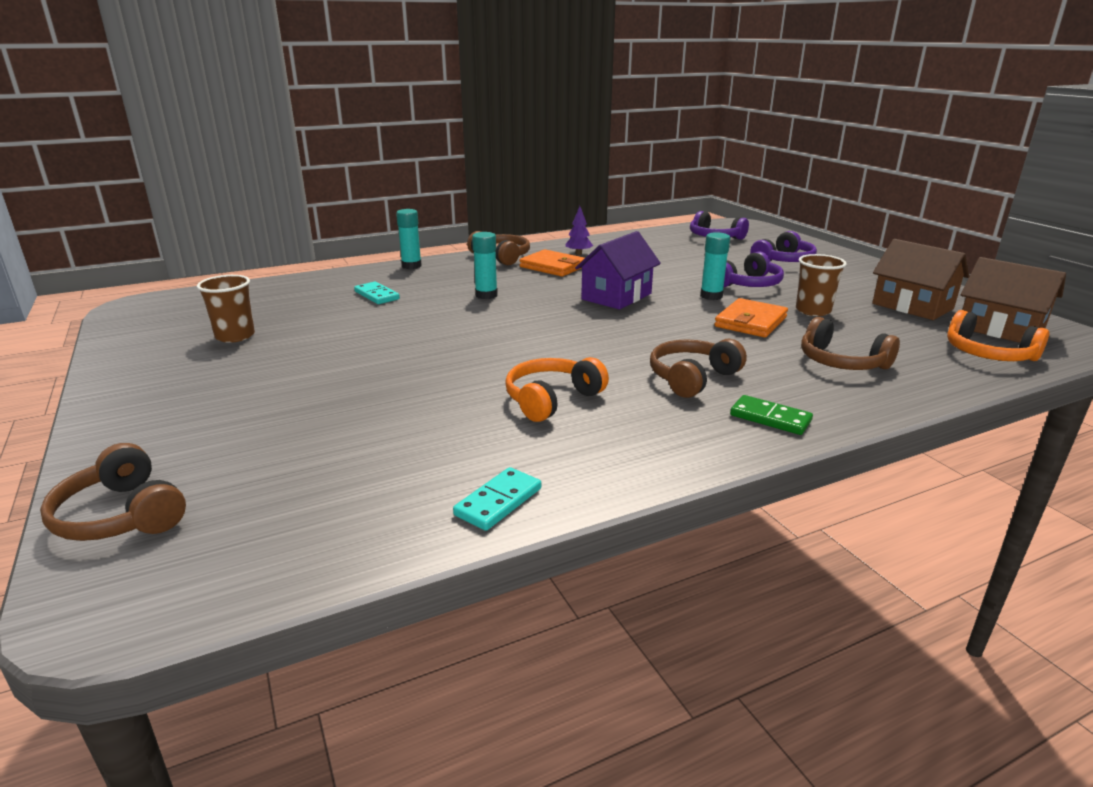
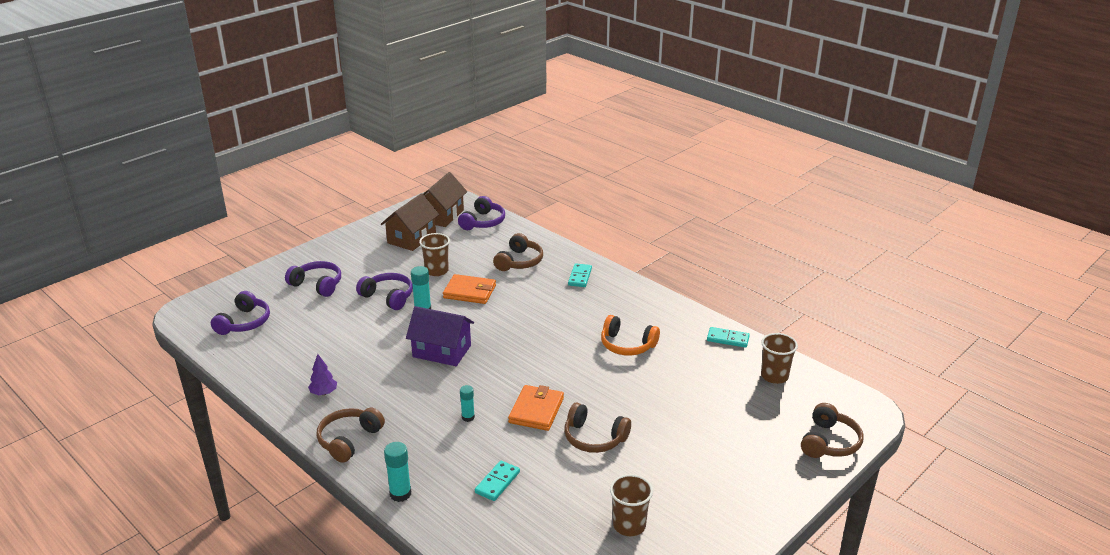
camera: 110 degrees left, 5 degrees up
(340, 519) = (774, 376): none -> brown cup
(486, 295) = (468, 417): turquoise glue stick -> turquoise glue stick, size x0.66
(553, 266) = (372, 399): orange wallet -> orange wallet (536, 410)
(692, 378) = (570, 304): brown headphones -> brown headphones (594, 438)
(770, 418) = (601, 279): green domino -> none
(783, 401) = (580, 277): none -> turquoise domino
(988, 354) = (483, 222): orange headphones -> purple headphones

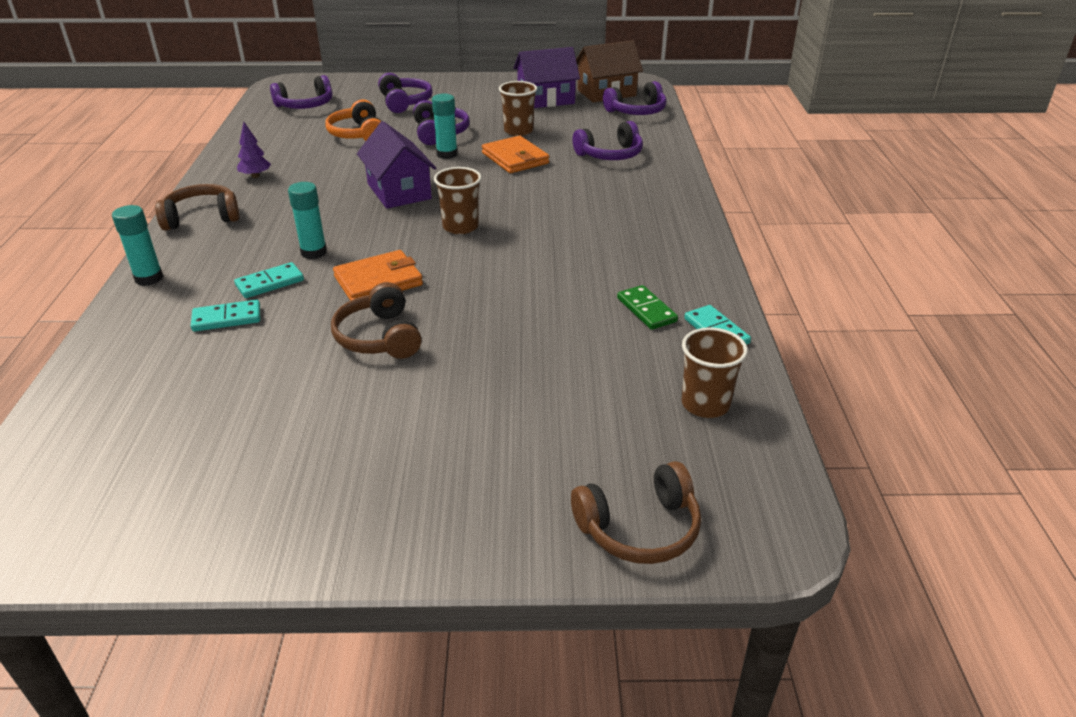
camera: 45 degrees right, 5 degrees up
(412, 238) = (546, 99): brown house -> purple house
(468, 417) = (314, 252): turquoise glue stick -> turquoise glue stick, size x1.51
(519, 261) = (610, 154): brown headphones -> purple headphones
(580, 277) = (649, 192): turquoise domino -> turquoise domino (270, 283)
(627, 345) = (581, 274): orange headphones -> orange headphones (358, 134)
(629, 525) = (246, 439): brown cup -> brown cup (460, 227)
(685, 346) = (646, 310): none -> green domino

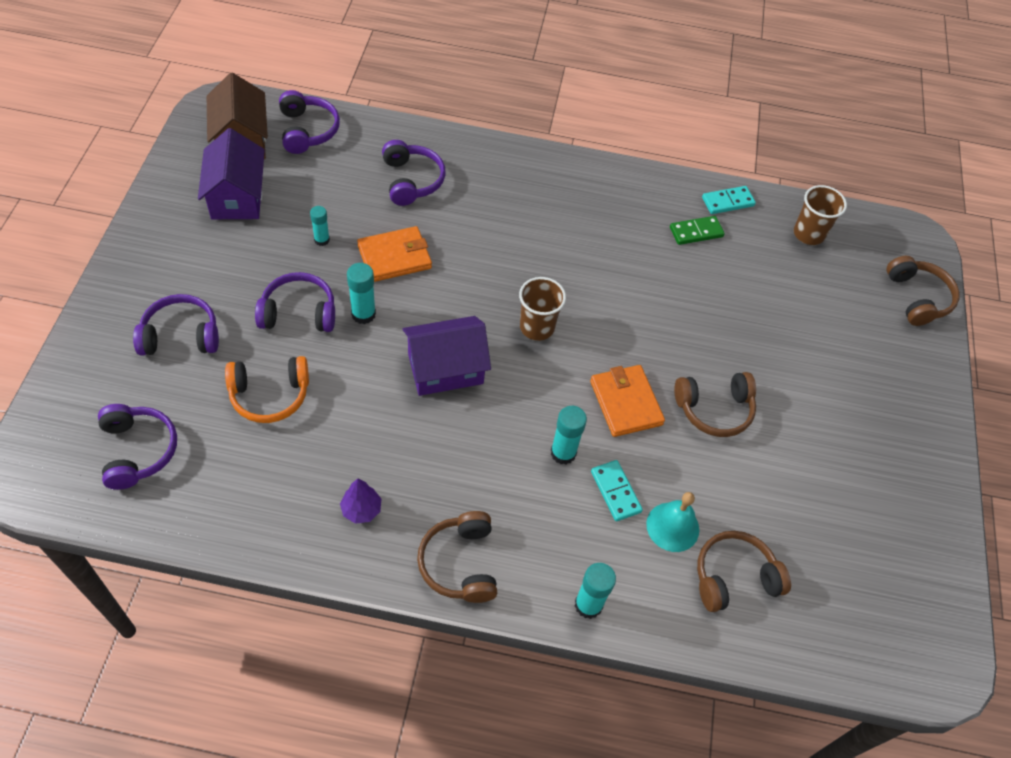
camera: 85 degrees left, 20 degrees up
(160, 361) = (734, 577): none -> brown headphones
(227, 318) = (672, 526): turquoise domino -> turquoise bell
(518, 131) = (322, 240): brown cup -> turquoise glue stick

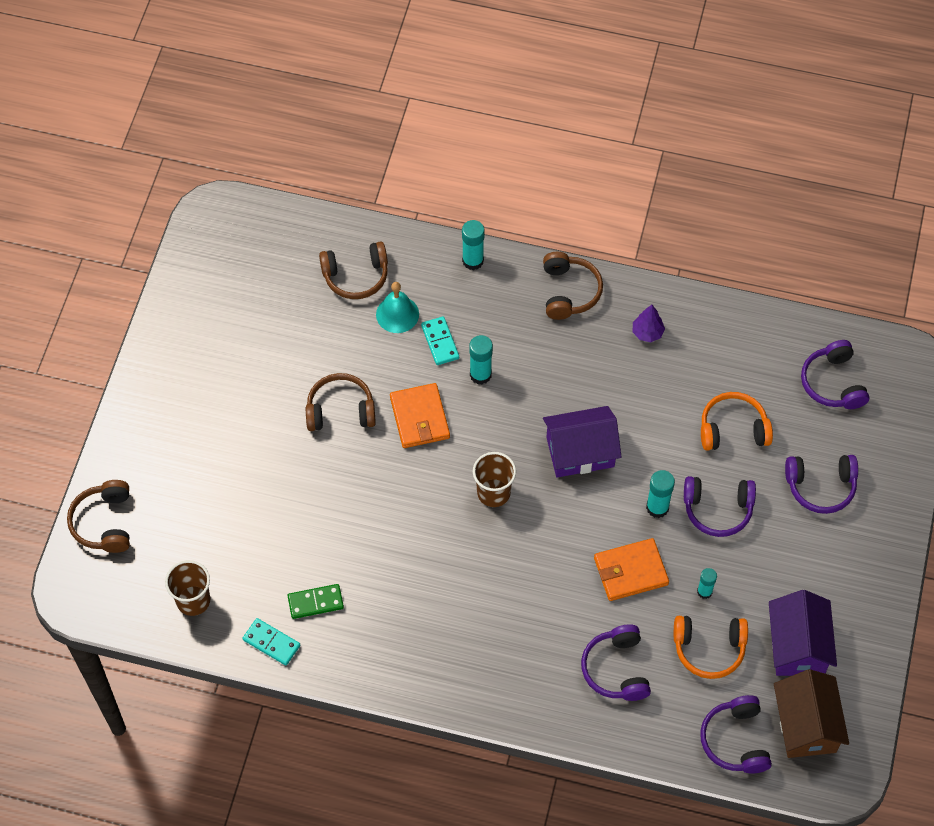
camera: 170 degrees left, 5 degrees up
(323, 195) = (709, 649): none -> orange headphones
(727, 202) = (271, 643): turquoise domino -> turquoise domino turned 45 degrees clockwise

